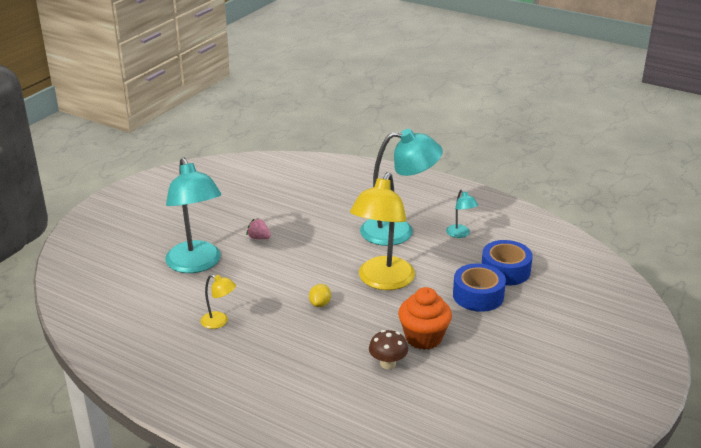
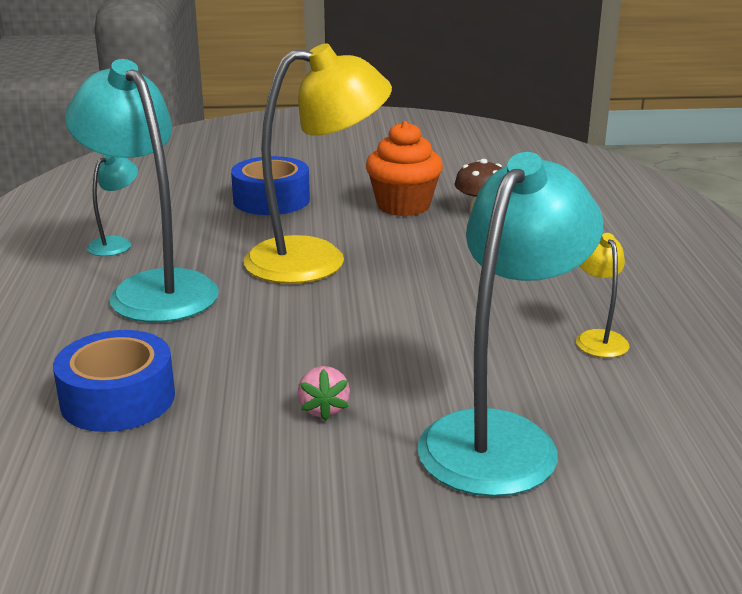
camera: 125 degrees left, 5 degrees down
(320, 304) = (434, 282): yellow lemon -> none
(505, 270) = (190, 198): blue tape -> blue tape (118, 399)

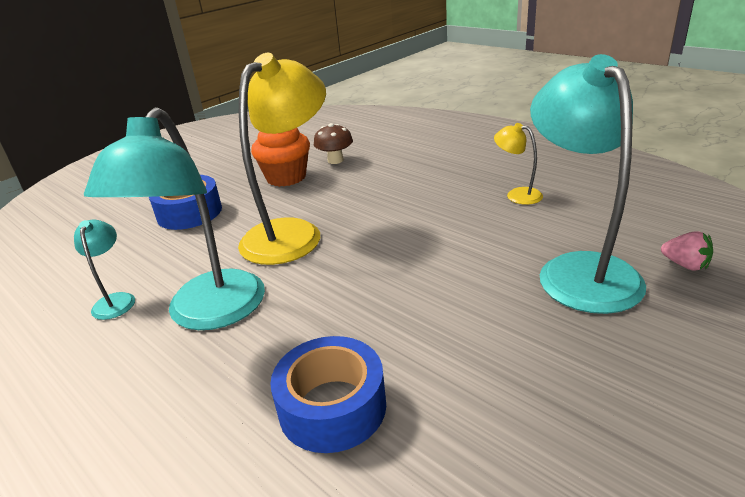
camera: 40 degrees left, 5 degrees up
(153, 288) = (209, 314): turquoise lamp -> turquoise lamp turned 90 degrees counterclockwise
(323, 409) = (471, 317): pink strawberry -> pink strawberry (685, 265)

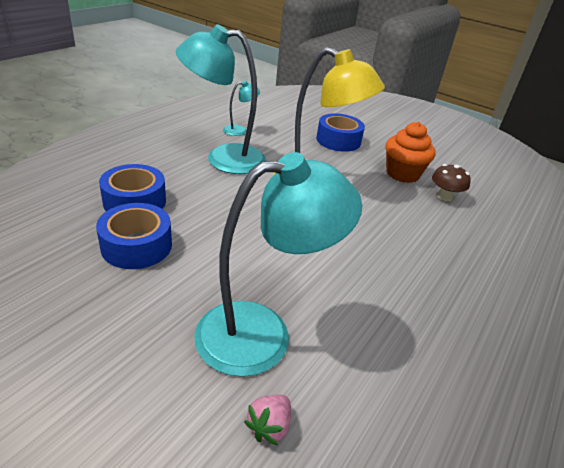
camera: 75 degrees right, 5 degrees up
(454, 386) = (137, 246): none -> blue tape
(517, 195) = (406, 311): yellow lamp -> none

